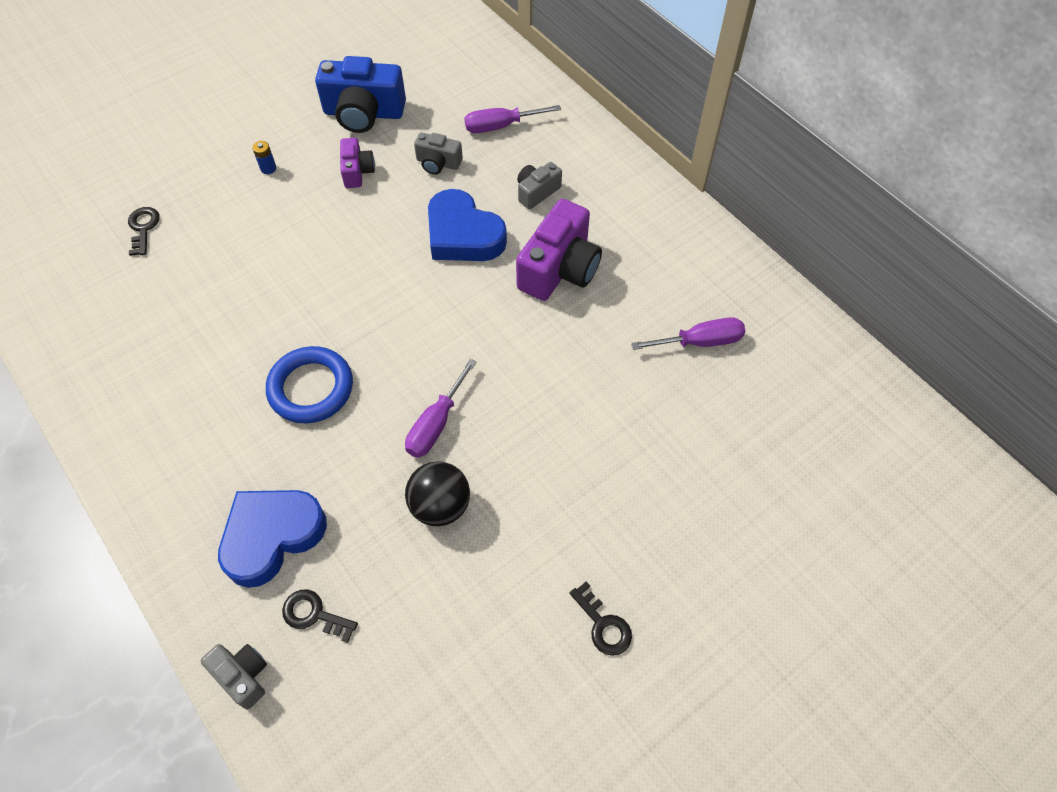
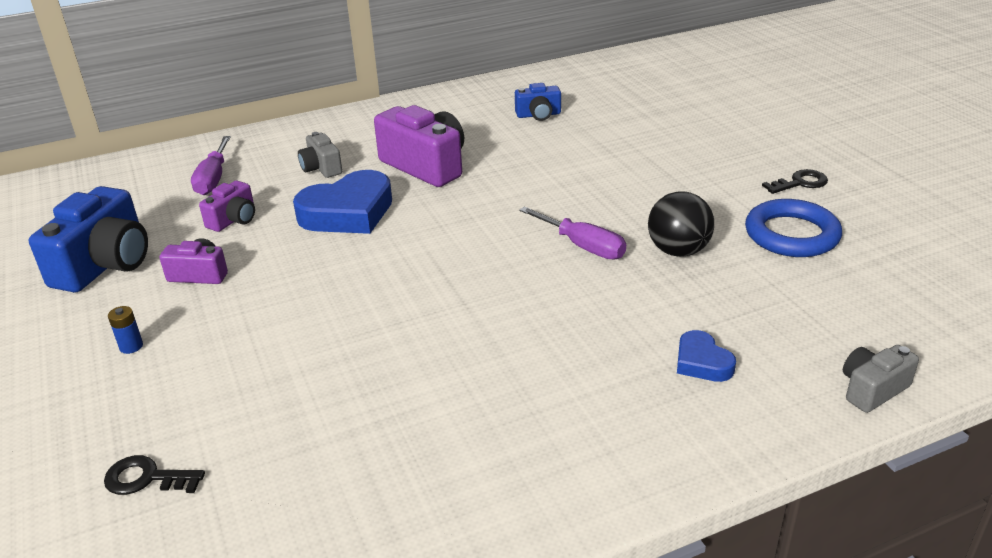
camera: 75 degrees left, 25 degrees down
(272, 536) = (702, 362): blue heart -> blue heart, size x0.51
(311, 388) = (509, 325): blue ring -> blue ring (791, 235)
(314, 614) = (797, 336): black key -> none
(438, 163) = (234, 219): grey camera -> purple camera
(700, 342) = (538, 115): purple screwdriver -> blue camera

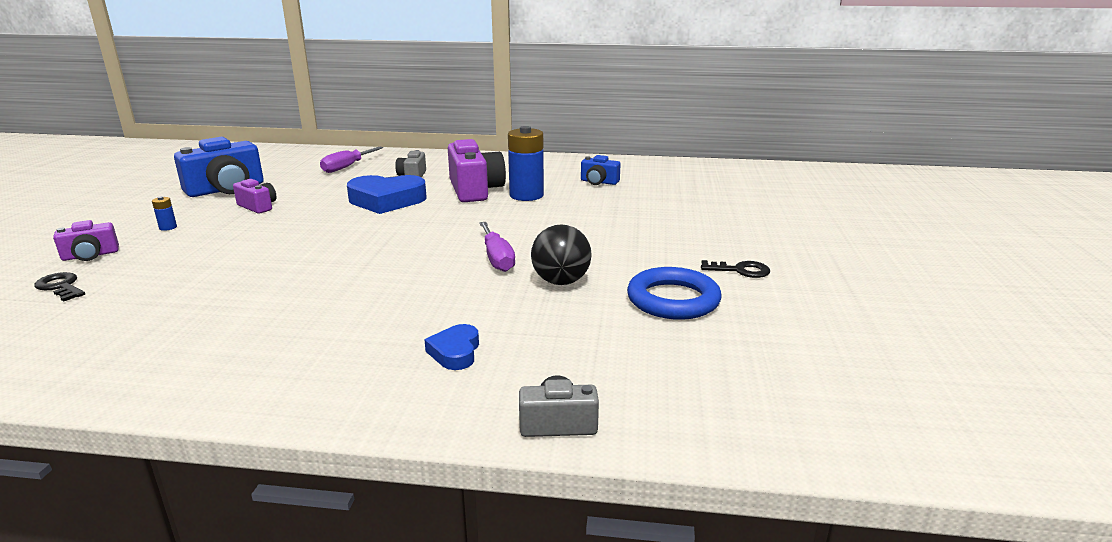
camera: 30 degrees right, 10 degrees down
(234, 219) = (321, 187): purple camera -> purple camera (90, 255)
(492, 156) = (526, 195): none -> blue battery

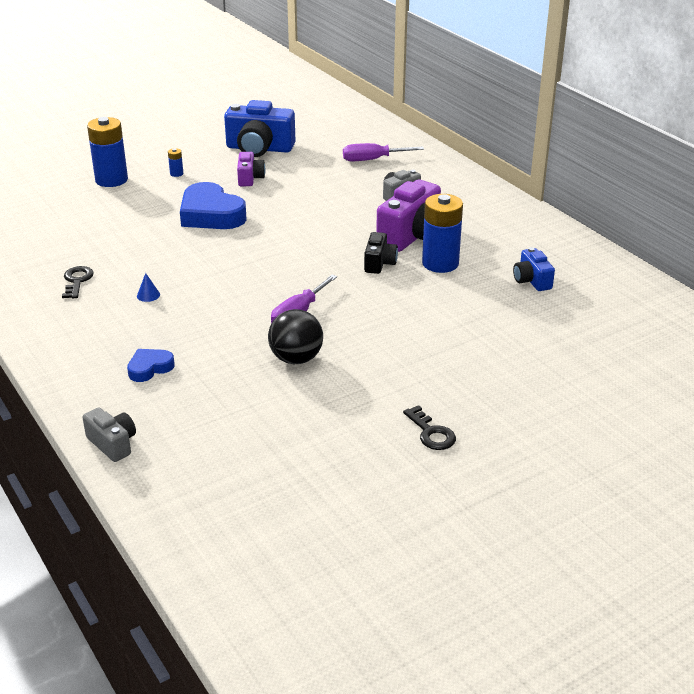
camera: 50 degrees right, 10 degrees up
(61, 286) = (69, 200): black key -> black key (77, 281)
(90, 255) = (111, 180): purple camera -> blue battery
(329, 308) = (148, 295): none -> blue cone
(386, 200) = (334, 214): blue heart -> blue heart (211, 214)
(486, 210) = (379, 263): none -> black camera
(673, 300) = (330, 421): blue ring -> none

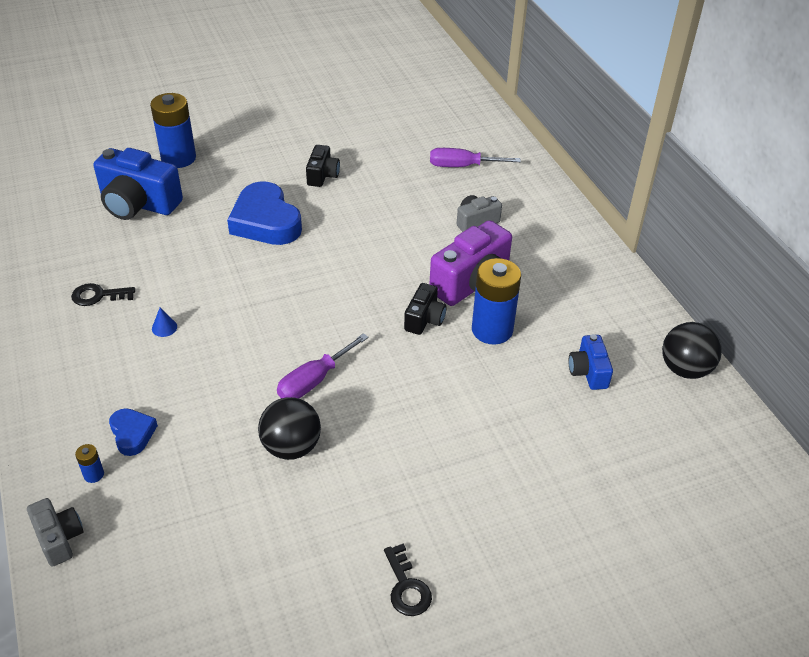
camera: 10 degrees right, 10 degrees up
(77, 281) = (98, 295): black key -> black key turned 105 degrees counterclockwise
(149, 368) = (132, 434): blue heart -> blue heart turned 90 degrees clockwise
(176, 174) = (248, 158): blue battery -> blue battery (94, 474)
(250, 178) = (322, 175): purple camera -> black camera
(259, 149) = (345, 134): blue camera -> blue camera (138, 204)
(611, 269) = (685, 369): none -> black ball

